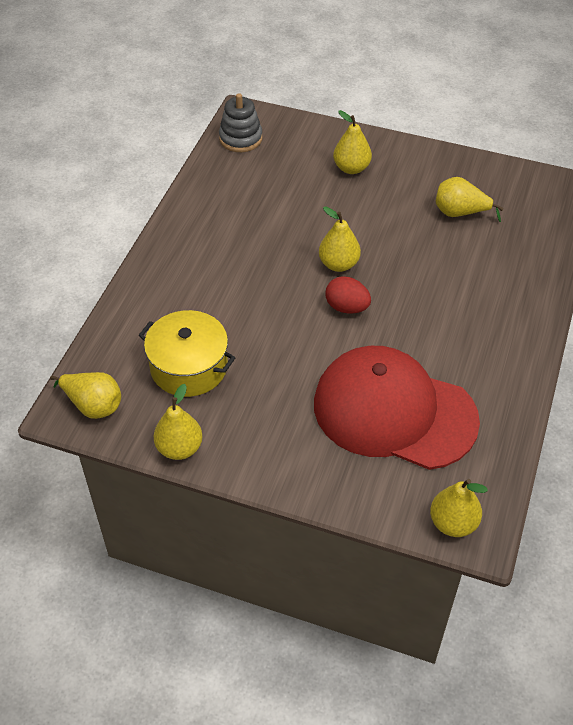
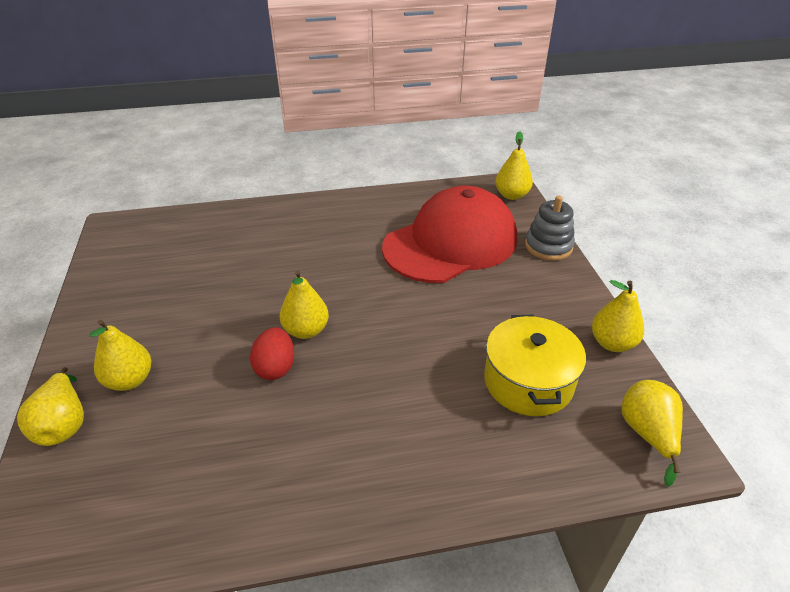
camera: 120 degrees left, 10 degrees down
(240, 138) = (88, 539): grey stacking toy -> grey stacking toy (548, 246)
(347, 307) = (361, 304): red egg -> red egg (275, 367)
(394, 411) = (451, 243): red cap -> red cap turned 120 degrees counterclockwise
(460, 213) = (181, 275): yellow pear -> yellow pear (63, 424)

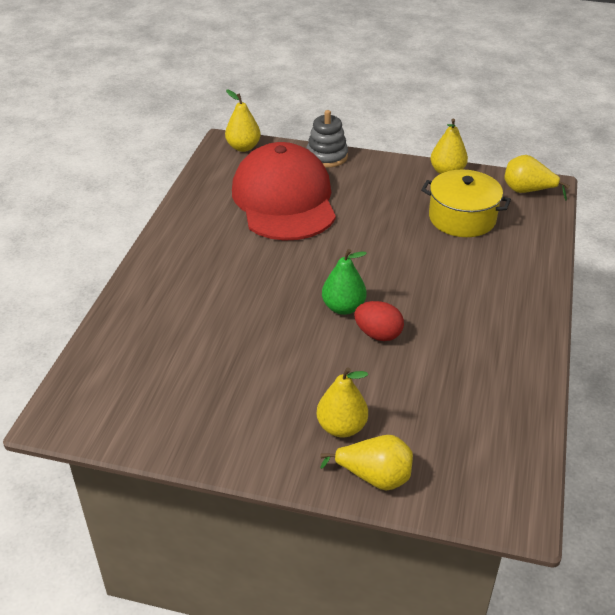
camera: 65 degrees left, 0 degrees up
(306, 330) = (343, 307): yellow pear -> green pear

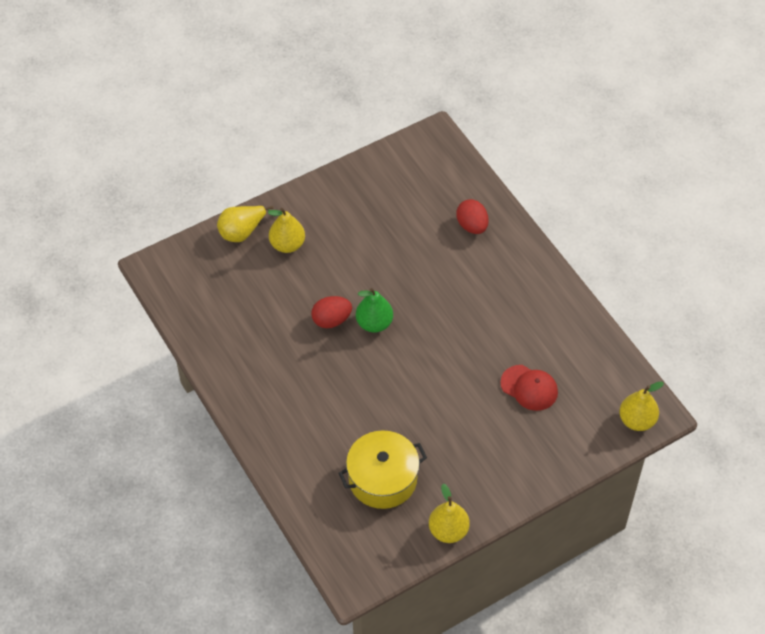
camera: 135 degrees right, 15 degrees up
(156, 318) = (472, 226): none -> red egg
(284, 200) = (529, 388): red cap -> red cap, size x0.43
(326, 156) = (561, 467): grey stacking toy -> none
(527, 191) = (363, 560): yellow pear -> none

